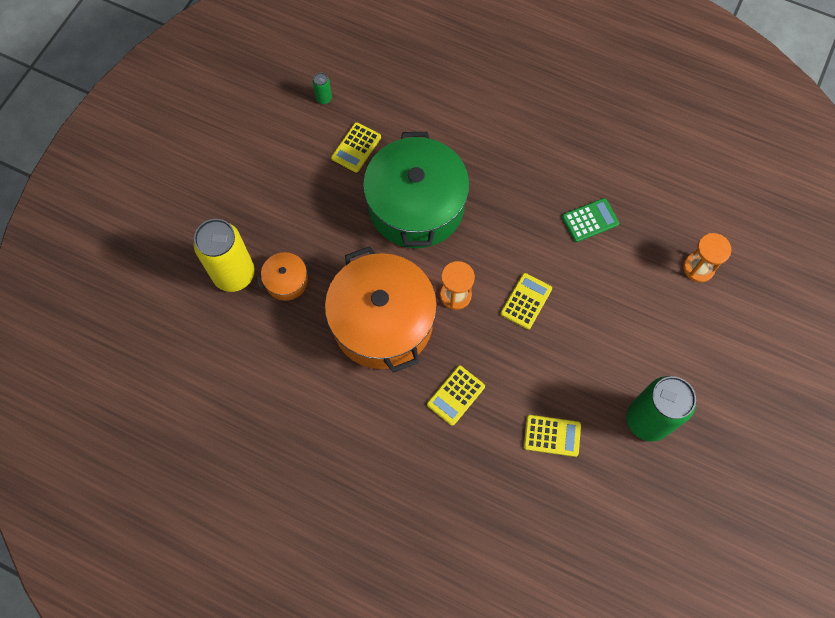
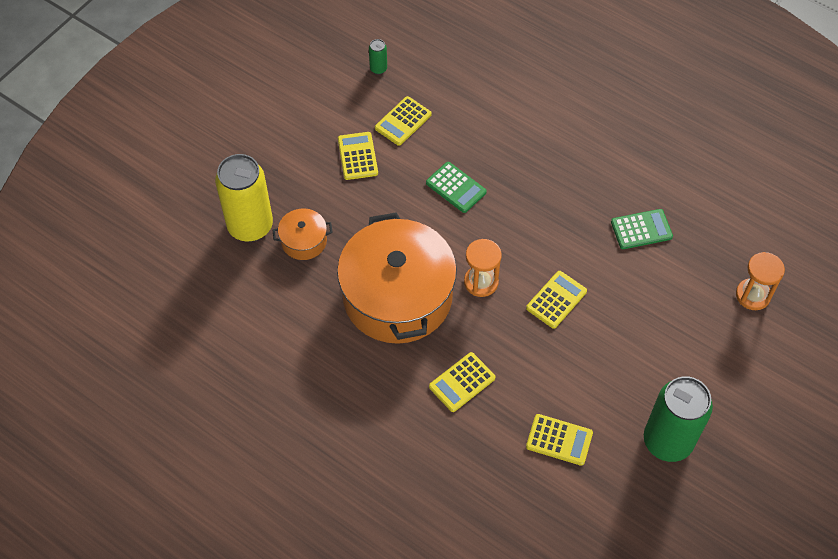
camera: 10 degrees right, 10 degrees down
(321, 189) = (357, 156): none -> yellow calculator
(416, 206) = (456, 188): green pot -> green calculator

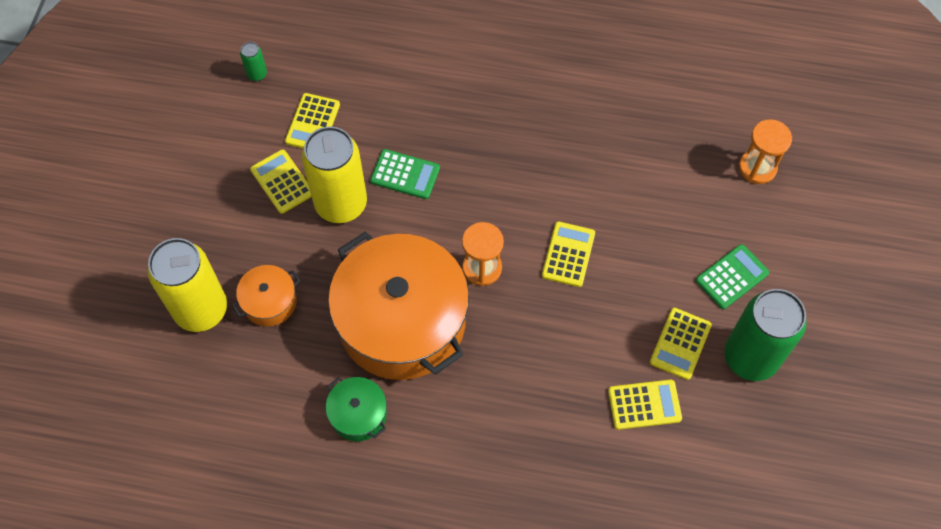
camera: 25 degrees left, 5 degrees up
(329, 351) = (358, 414): none -> green pot
(394, 190) = (341, 204): none -> yellow can
(462, 382) = (515, 387): yellow calculator -> yellow calculator (680, 344)
(641, 229) = (616, 143): green calculator -> green calculator (732, 277)

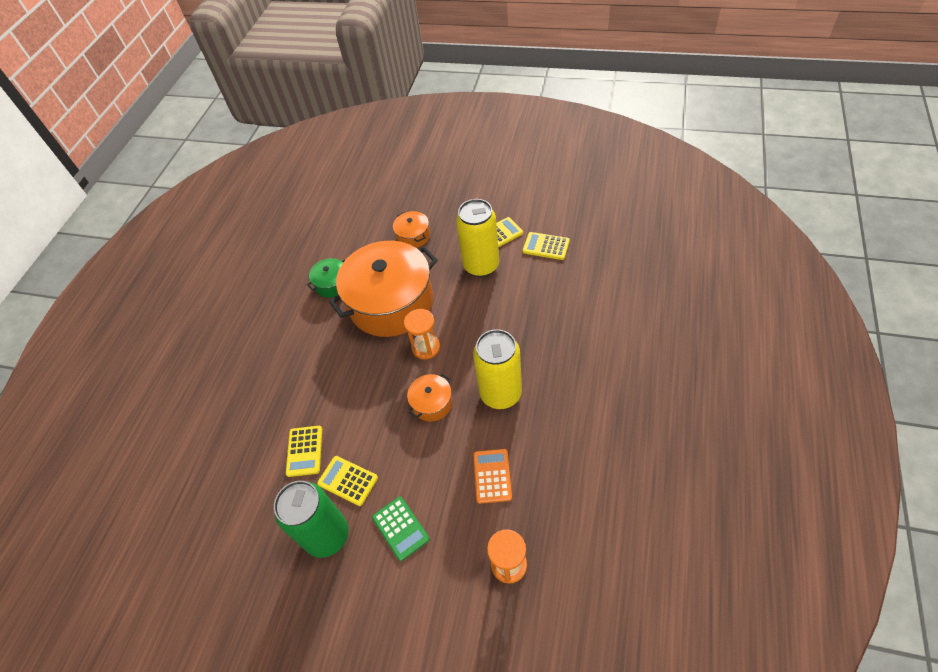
camera: 100 degrees right, 10 degrees down
(201, 309) = (412, 206): yellow can -> yellow can (500, 394)
(257, 74) = (584, 214): green can -> none
(405, 174) = (504, 300): green calculator -> none
(568, 254) = (432, 403): yellow calculator -> orange pot
(661, 184) = (492, 476): none -> orange calculator

